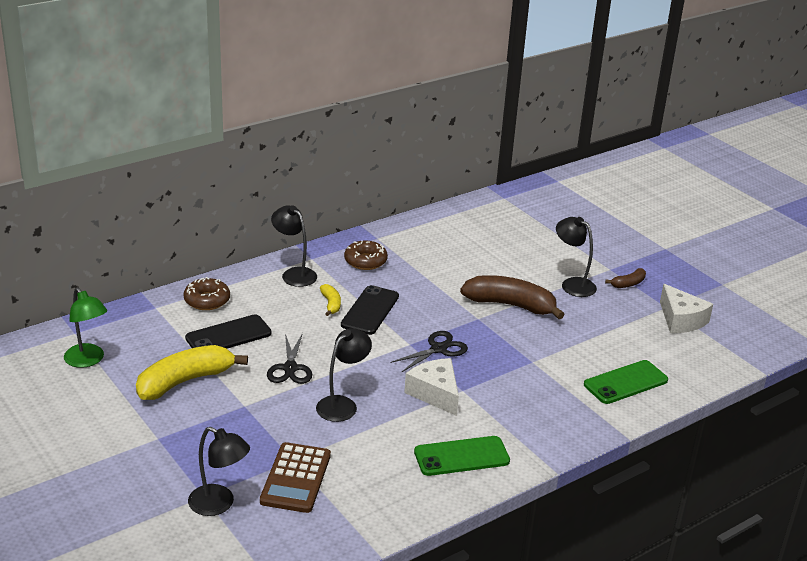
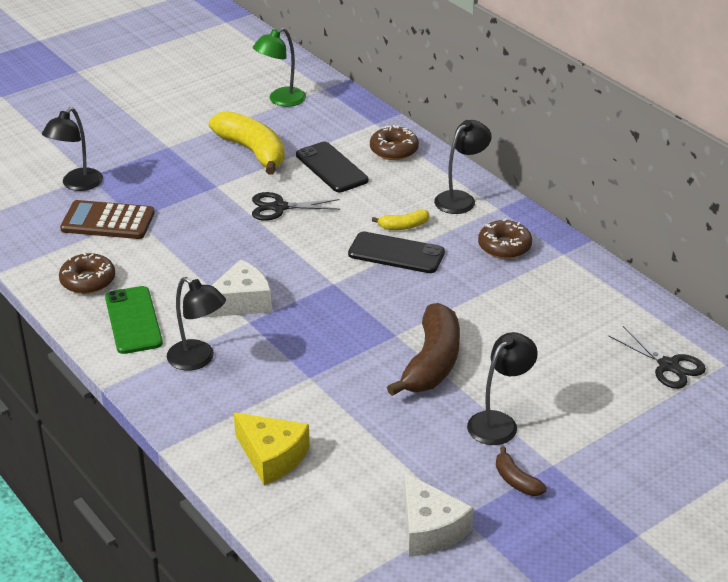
camera: 90 degrees right, 5 degrees up
(342, 404) = (219, 242): black lamp -> black lamp (198, 360)
(399, 488) = (88, 281): none -> brown donut
(438, 349) = (326, 304): black scissors -> black scissors (668, 366)
(625, 382) = (272, 457): green phone -> yellow cheese
(681, 320) = (430, 529): white cheese -> white cheese turned 90 degrees counterclockwise

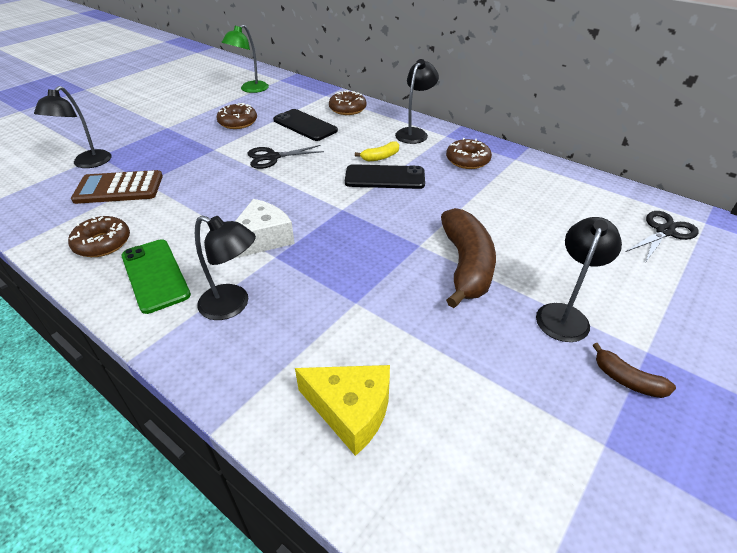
camera: 15 degrees left, 5 degrees up
(252, 151) = (238, 122): yellow banana -> brown donut
(430, 529) = (581, 474): white cheese -> none
(668, 366) = (664, 231): black scissors -> black scissors turned 75 degrees counterclockwise

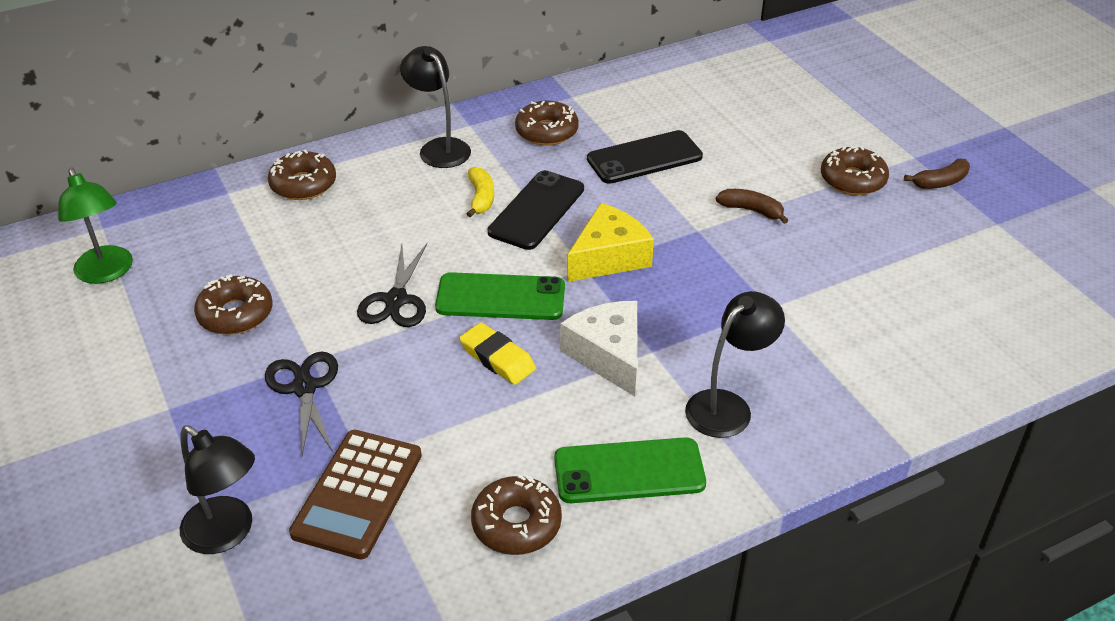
camera: 65 degrees left, 0 degrees up
(240, 200) = (497, 358): none -> yellow eraser
(294, 187) = (500, 297): none -> green phone
(305, 125) = (319, 242): black phone -> black phone (644, 158)
(351, 410) = (916, 352): yellow cheese -> yellow cheese (609, 257)
(466, 265) = (751, 210): brown banana -> brown banana, size x0.47
(564, 314) = (852, 180): black lamp -> brown donut
(664, 231) = (769, 69): black scissors -> black scissors (304, 388)

